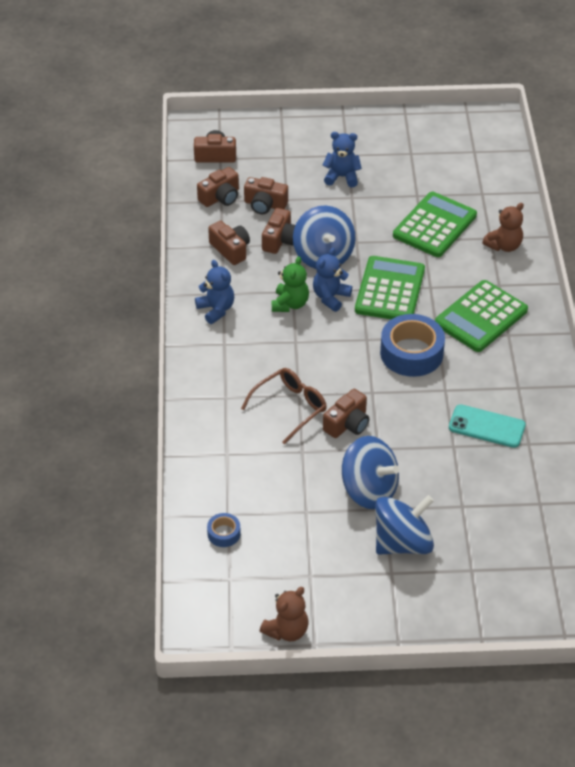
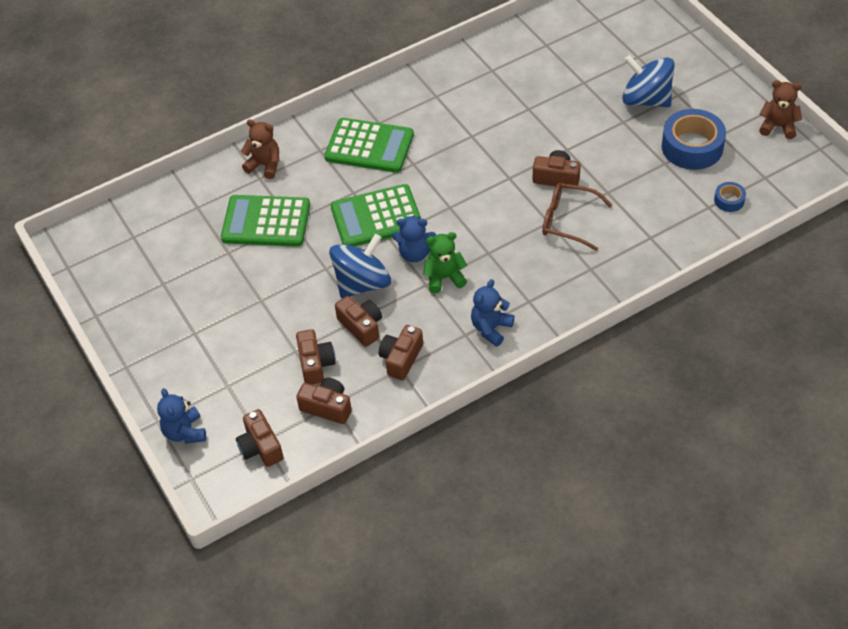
camera: 115 degrees left, 5 degrees up
(280, 240) = (361, 326): brown camera -> brown camera turned 60 degrees clockwise
(342, 177) = (233, 321): blue teddy bear -> blue teddy bear (185, 432)
(369, 490) = (613, 137): blue spinning top -> none
(411, 353) = (445, 172): blue tape -> blue tape (692, 147)
(486, 426) = (493, 98): turquoise phone -> none

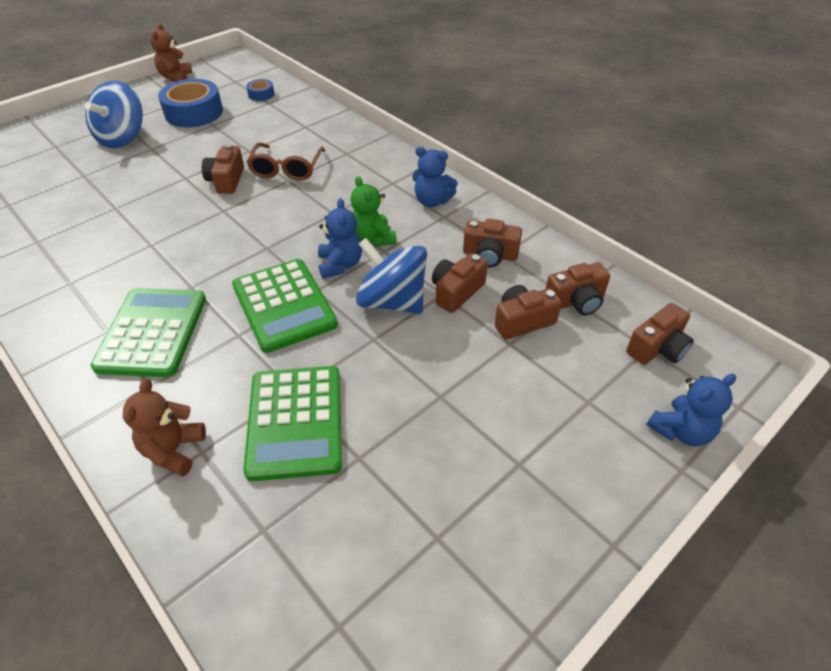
camera: 105 degrees left, 5 degrees down
(327, 407) = (576, 301): brown camera -> brown camera turned 120 degrees counterclockwise

